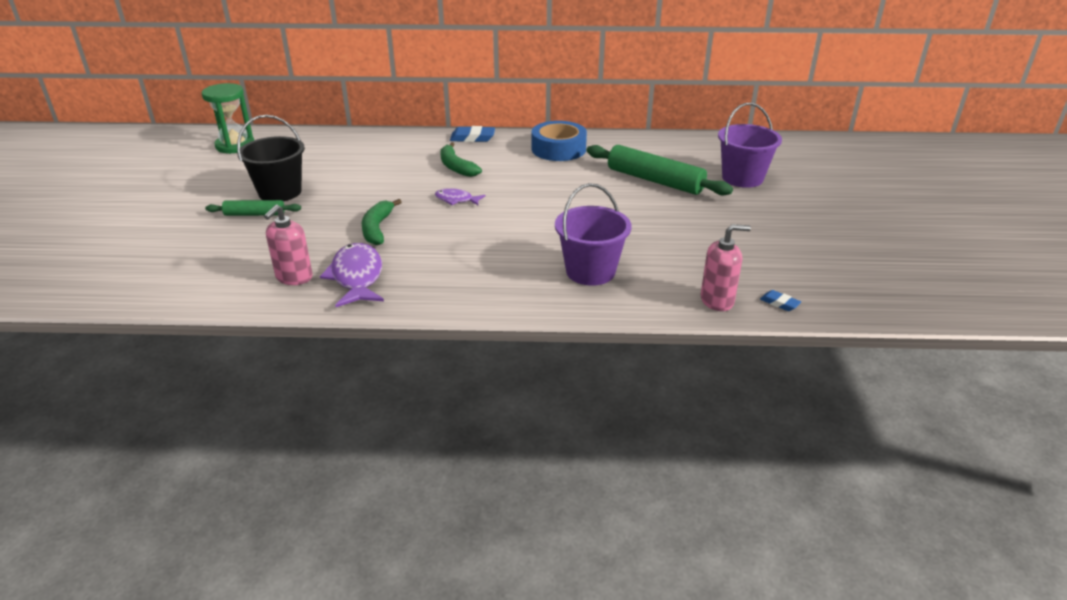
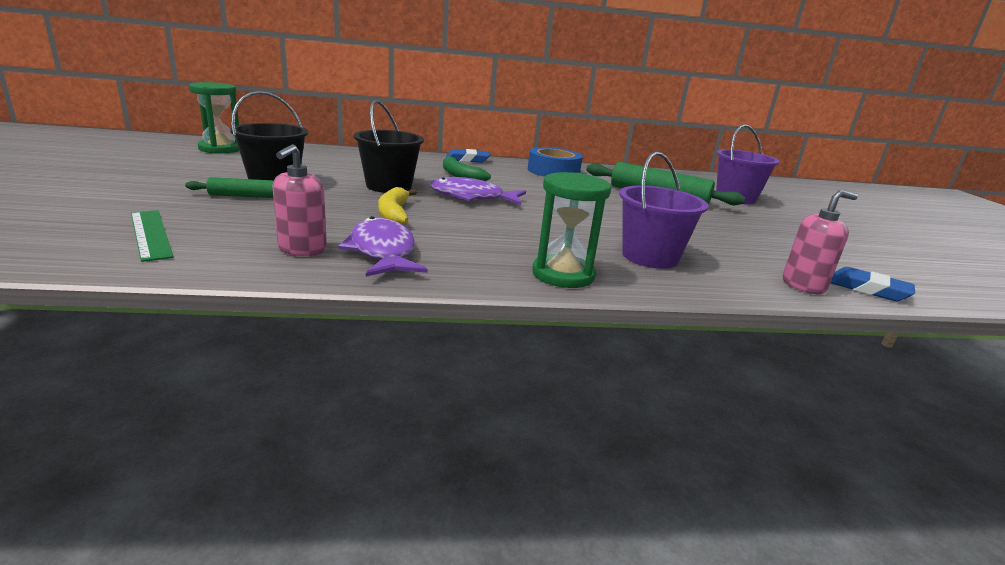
camera: 10 degrees left, 10 degrees down
(182, 266) = (150, 234): none -> green ruler
(377, 228) = (394, 214): green banana -> yellow banana
(382, 189) = (389, 186): none -> black bucket
(456, 200) = (472, 197): purple fish -> purple fish, size x1.81
(499, 296) = (563, 274): none -> green hourglass
(779, 303) = (868, 289): blue eraser -> blue eraser, size x1.70

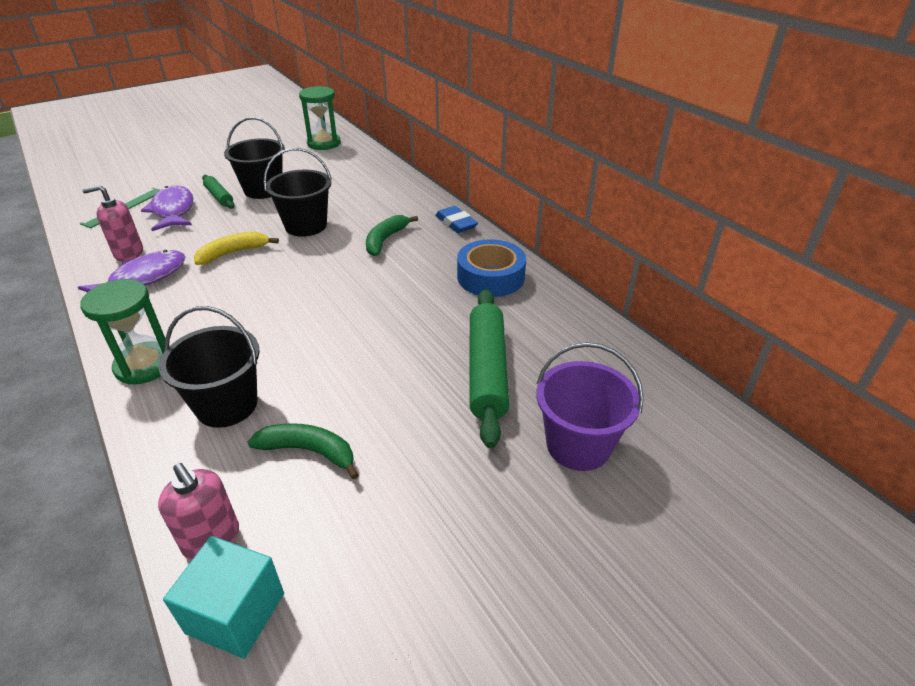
camera: 65 degrees right, 15 degrees up
(472, 197) = (319, 267): purple fish -> purple fish (173, 211)
(649, 257) = (227, 405): purple bucket -> black bucket
(718, 246) = (309, 451): none -> green banana
(868, 289) = (235, 613): blue eraser -> turquoise cube

